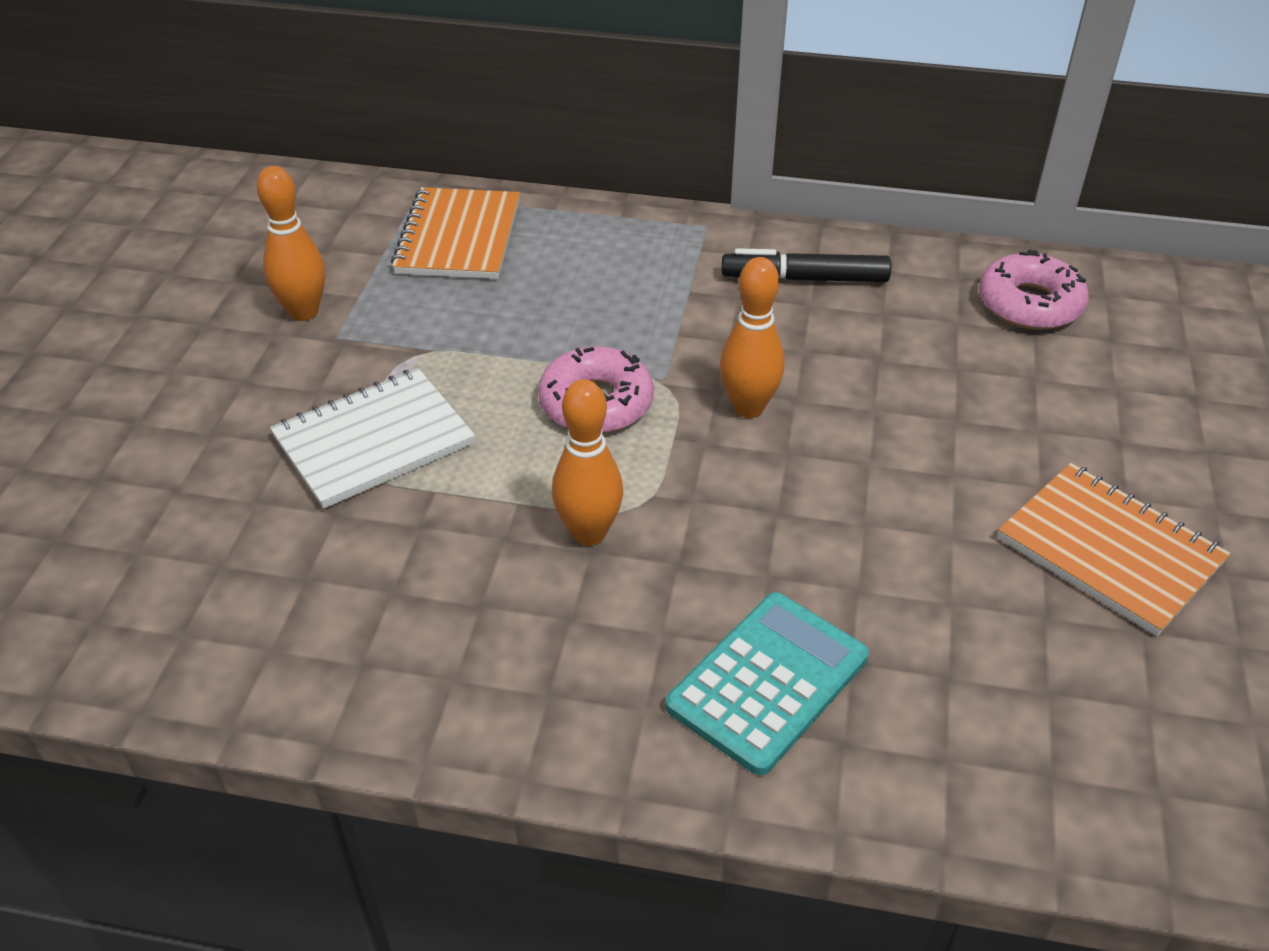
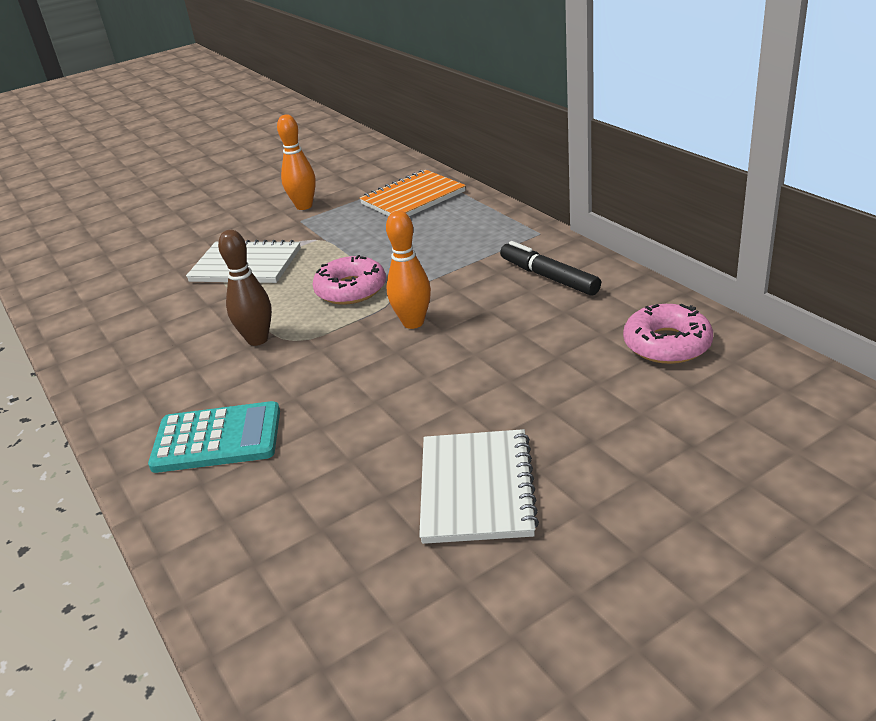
camera: 50 degrees right, 10 degrees down
(589, 533) = (257, 339): orange bowling pin -> brown bowling pin
(1109, 551) = (476, 488): orange notebook -> white notebook

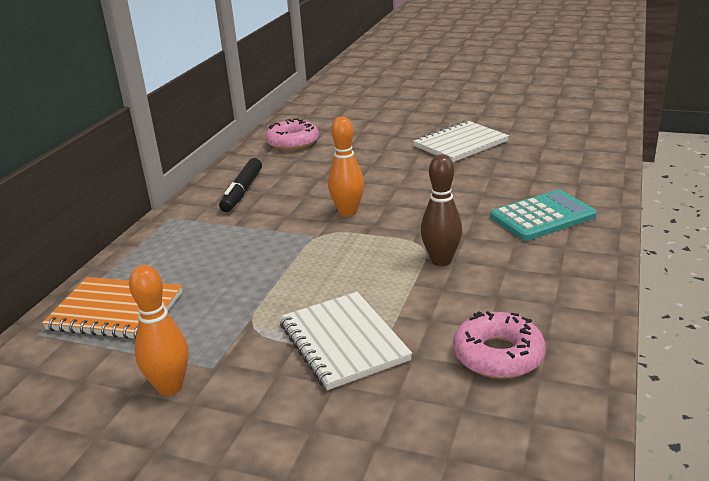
camera: 130 degrees left, 5 degrees down
(217, 439) = (542, 217): turquoise calculator -> turquoise calculator turned 105 degrees clockwise
(351, 289) = (329, 257): pink donut -> pink donut (498, 355)

